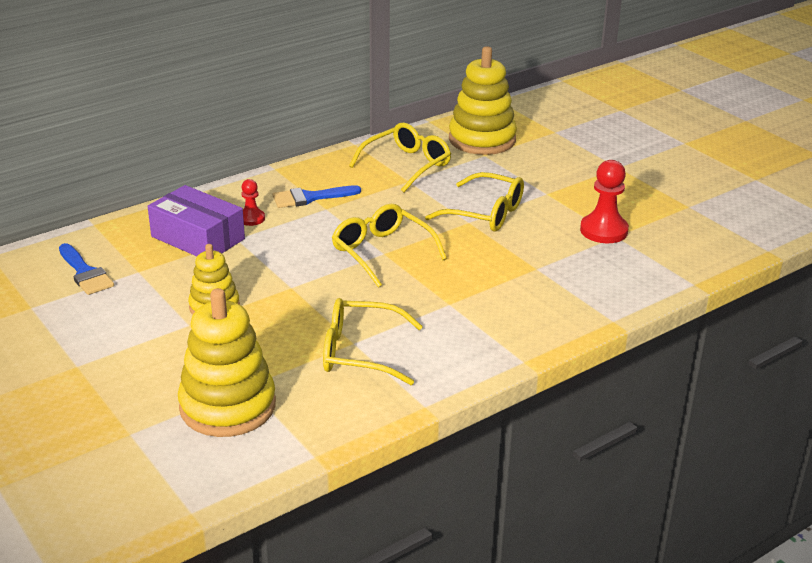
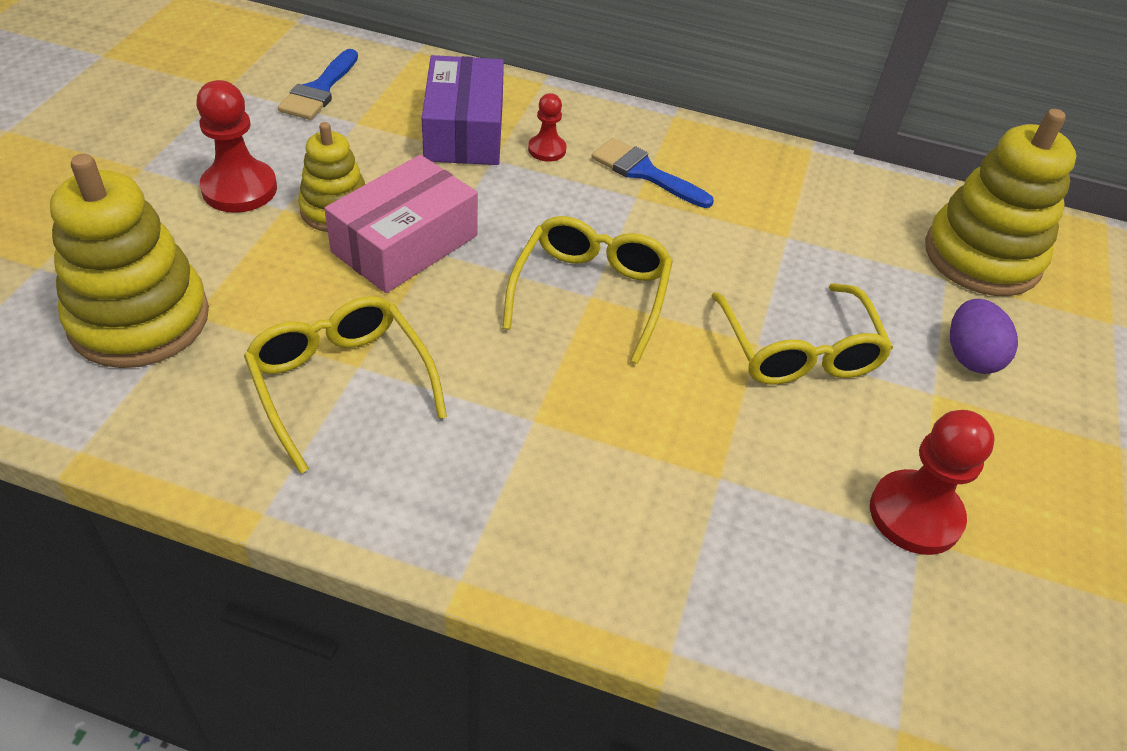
camera: 50 degrees right, 15 degrees up
(149, 334) = (239, 189): none -> red pawn
(273, 294) = (405, 243): none -> pink box
(407, 165) = (822, 217): yellow glasses -> none
(536, 174) = (970, 356): none -> purple egg

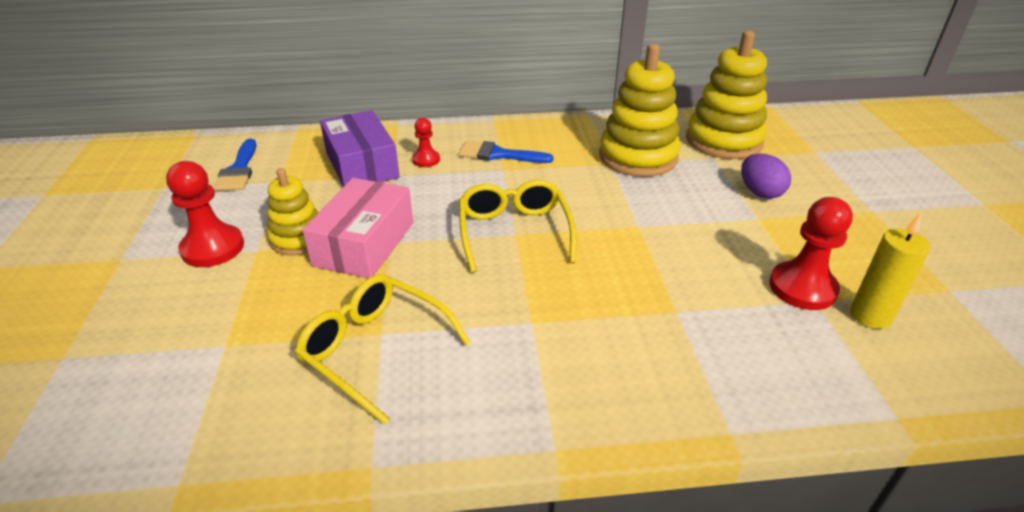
camera: 20 degrees left, 10 degrees down
(139, 319) = (178, 364): yellow stacking toy -> yellow stacking toy (638, 157)
(799, 350) = (665, 222): yellow glasses -> none
(978, 589) = (870, 316): none -> yellow candle

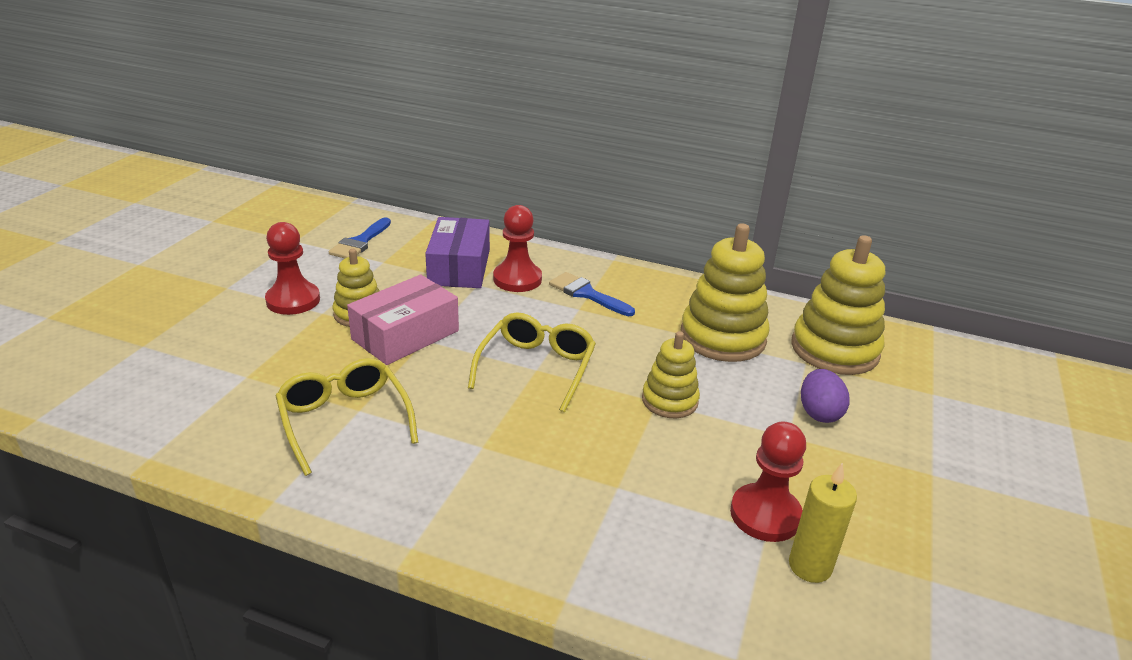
camera: 25 degrees right, 5 degrees down
(426, 160) = (517, 279): red pawn -> red pawn, size x1.77
(647, 222) = (669, 401): none -> yellow stacking toy

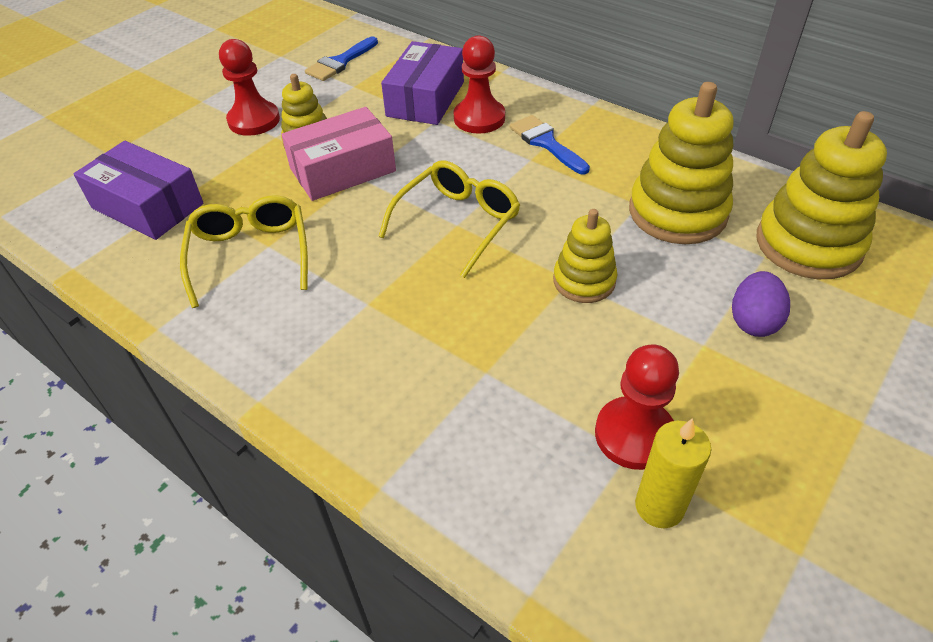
camera: 20 degrees right, 15 degrees up
(211, 389) = (148, 206): none -> purple box

